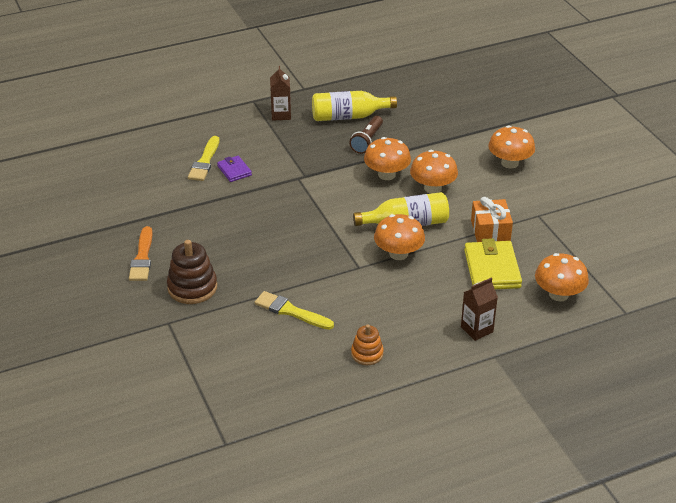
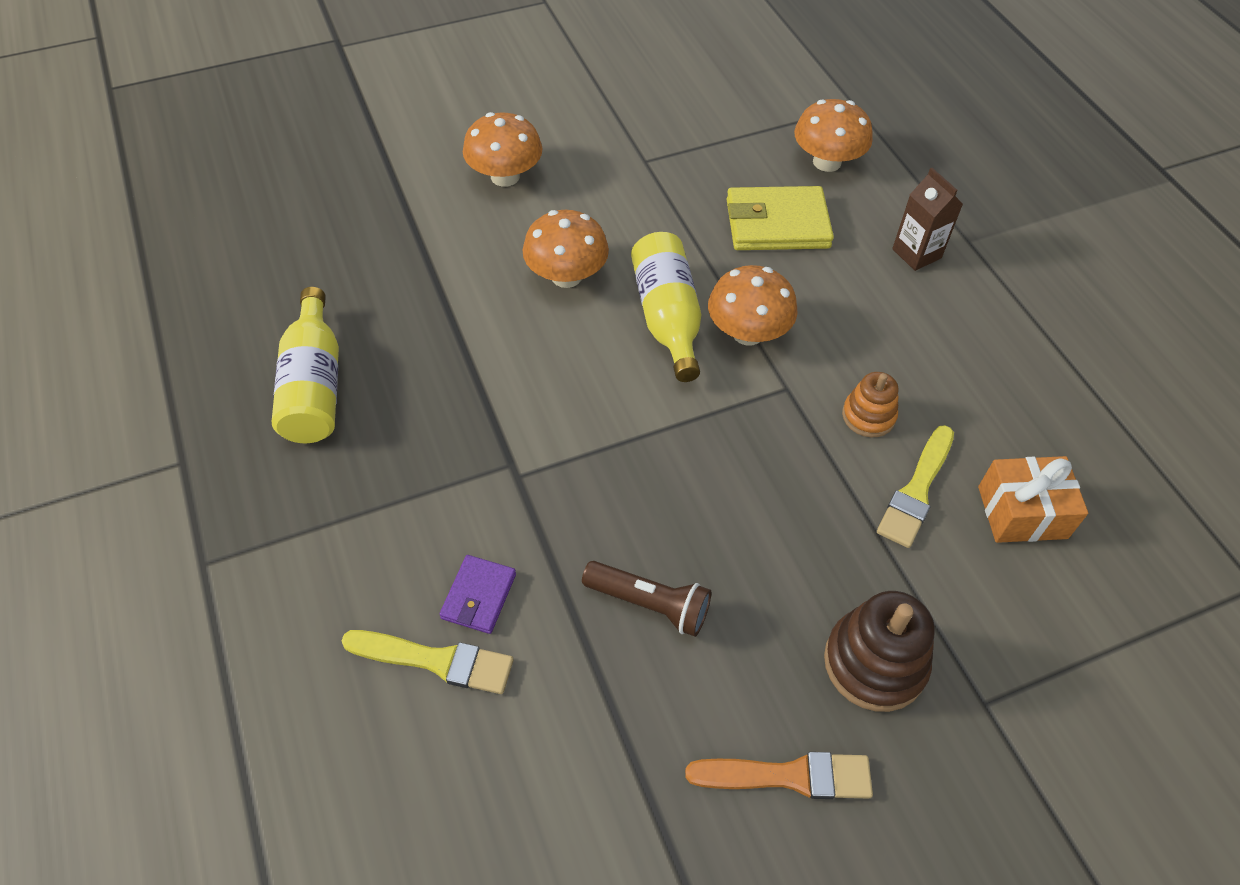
camera: 90 degrees left, 15 degrees up
(234, 170) = (478, 596): purple wallet -> purple wallet turned 45 degrees counterclockwise
(281, 115) = (277, 506): brown carton -> none
(367, 141) = (407, 359): brown flashlight -> brown flashlight (649, 604)
(367, 354) = (998, 386): orange stacking toy -> orange stacking toy (868, 416)
(386, 175) = (521, 336): orange mushroom -> none
(490, 231) = (685, 217): orange gift -> orange gift (1022, 512)

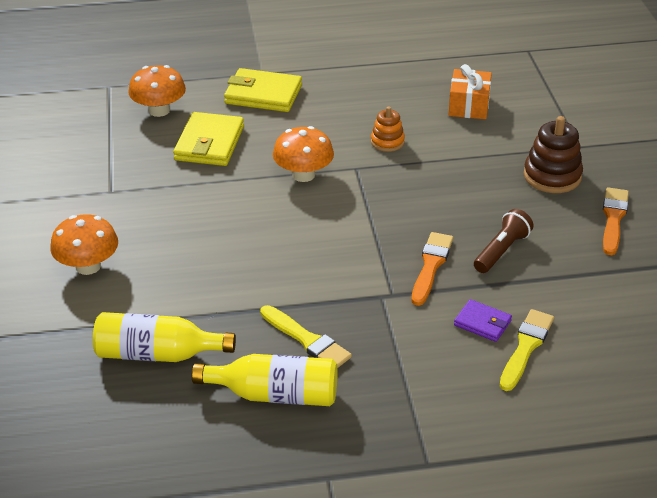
camera: 75 degrees left, 15 degrees down
(566, 276) = (215, 248): orange mushroom -> none
(590, 514) = (431, 266): none -> orange brush
(667, 318) = (276, 207): yellow bottle -> yellow bottle (158, 354)
(916, 253) = (263, 94): brown carton -> yellow wallet
(916, 491) = (446, 137): yellow brush -> yellow brush (307, 340)

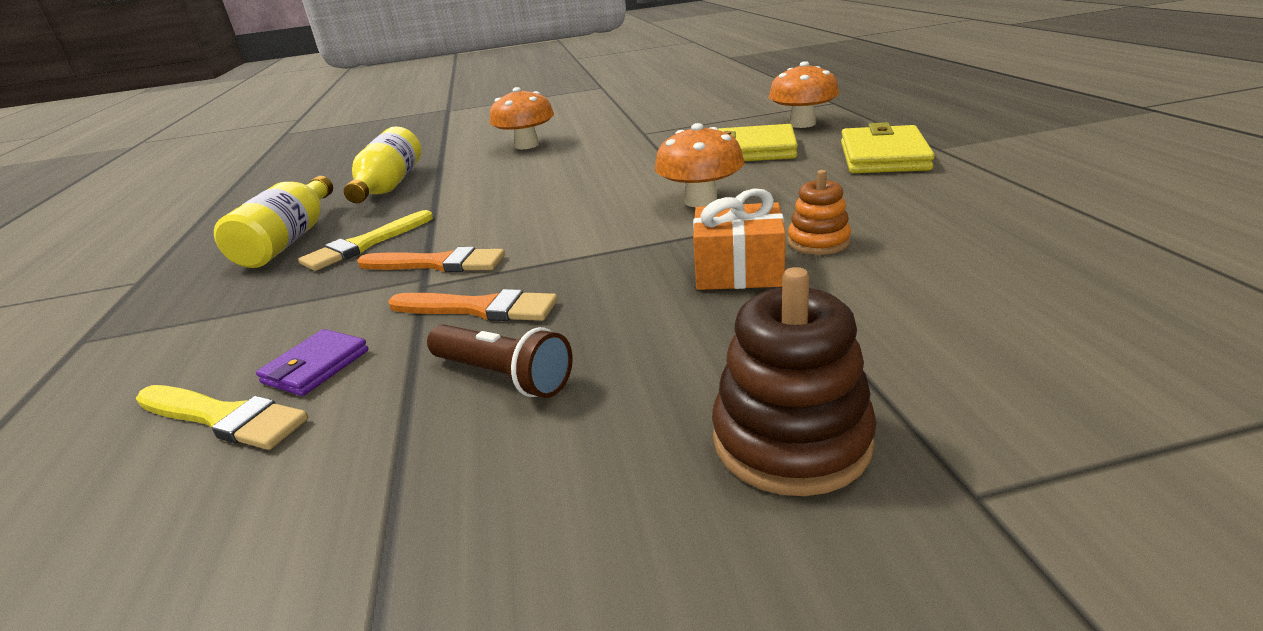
camera: 90 degrees right, 10 degrees down
(469, 106) = (1019, 305): orange gift -> orange gift (738, 271)
(613, 219) = (614, 572): orange brush -> orange brush (437, 264)

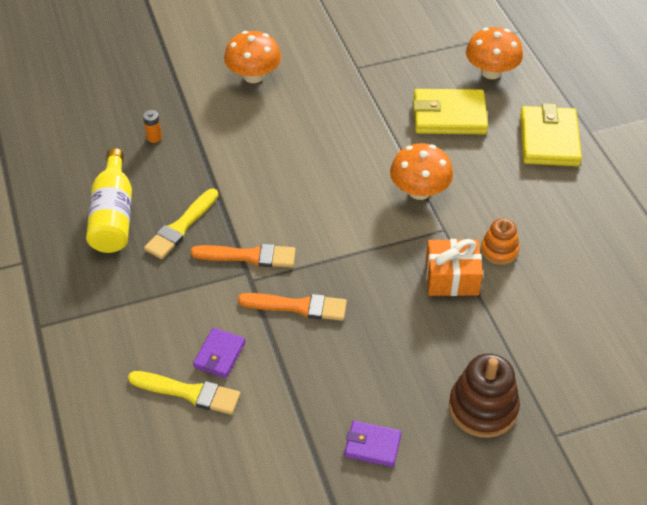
camera: 10 degrees left, 20 degrees up
(389, 186) = (154, 137): yellow bottle -> orange battery
(503, 376) = (334, 365): brown flashlight -> none
(526, 509) = (372, 445): none -> purple wallet

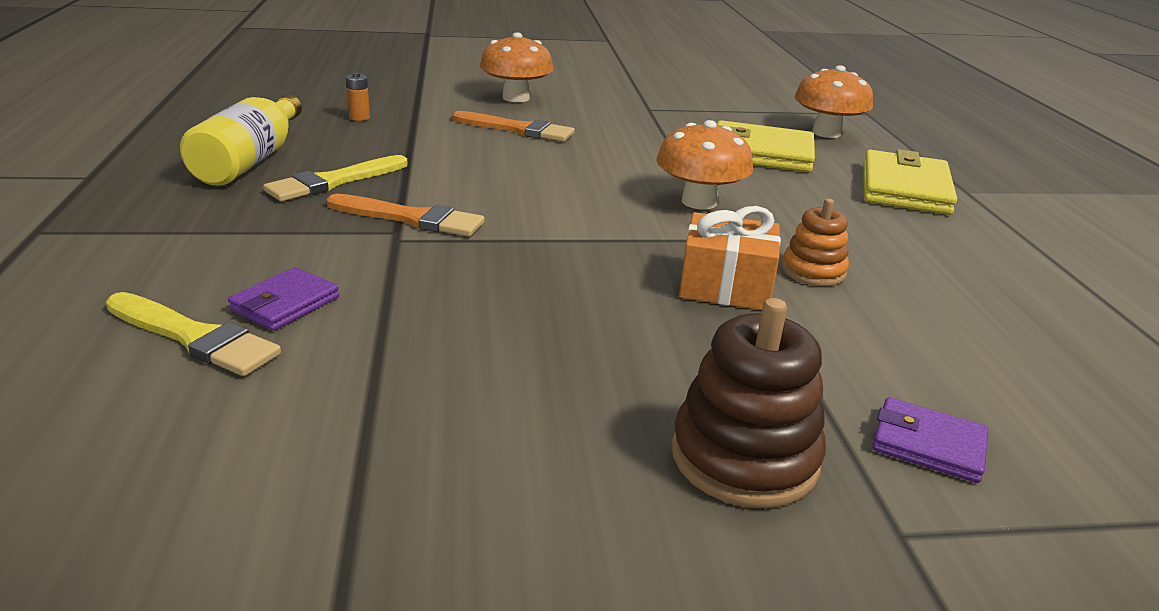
camera: 10 degrees right, 20 degrees down
(298, 306) = (454, 275): orange brush -> orange brush (518, 129)
(372, 445) = (489, 473): purple wallet -> purple wallet (928, 445)

